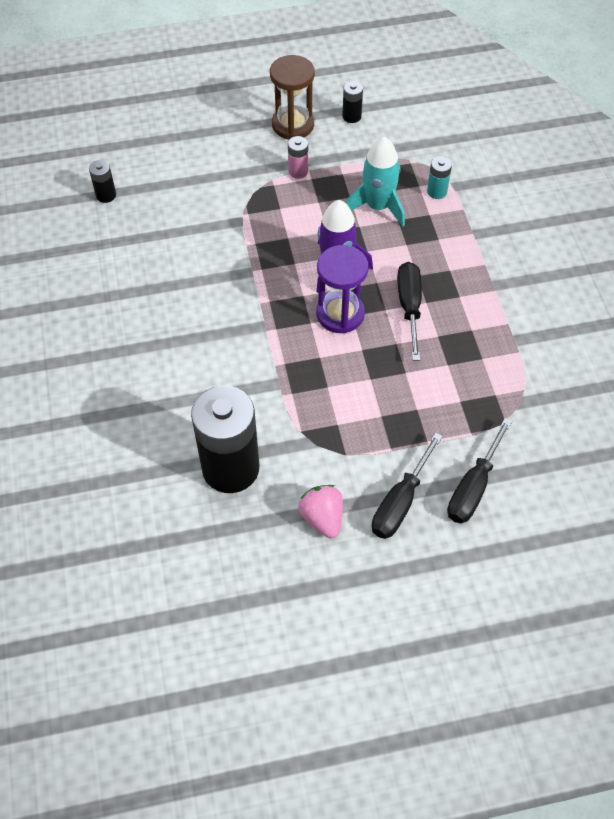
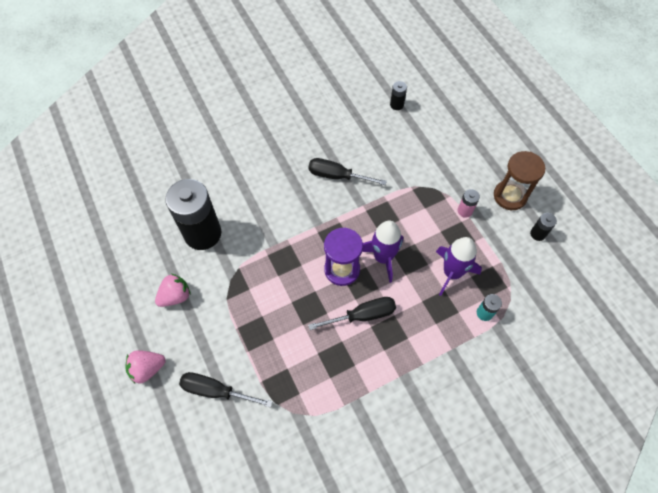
camera: 75 degrees right, 5 degrees up
(378, 206) = (452, 273): turquoise rocket -> purple rocket
(400, 501) = (196, 343): black screwdriver -> black screwdriver (337, 176)
(424, 568) = (147, 369): none -> pink strawberry

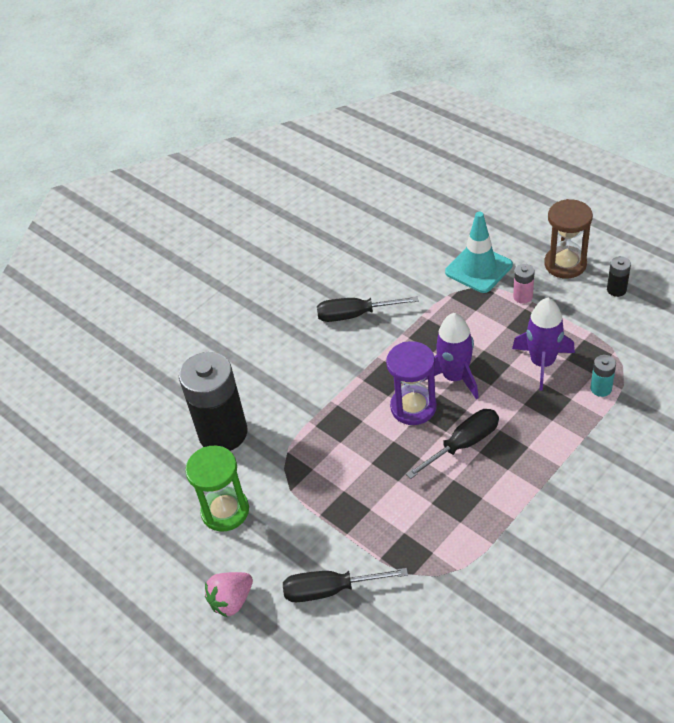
camera: 15 degrees left, 15 degrees down
(175, 296) = (225, 511): pink strawberry -> green hourglass
(396, 105) = (386, 219): black battery -> none
(444, 174) = (478, 269): none -> turquoise traffic cone

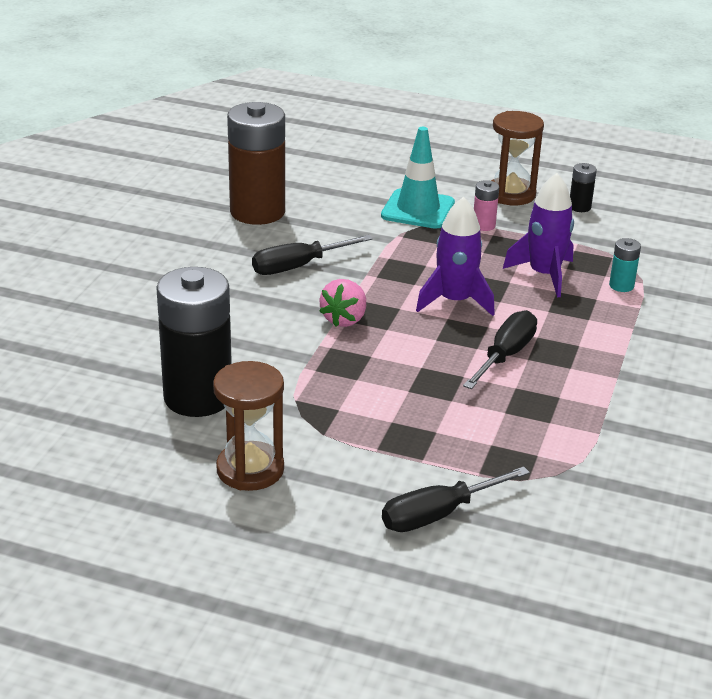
camera: 30 degrees left, 15 degrees down
(225, 511) = (250, 469): green hourglass -> brown hourglass
(231, 601) = (317, 553): pink strawberry -> pink strawberry (344, 319)
(353, 249) = (257, 212): none -> brown battery
(413, 407) = (424, 334): purple hourglass -> none

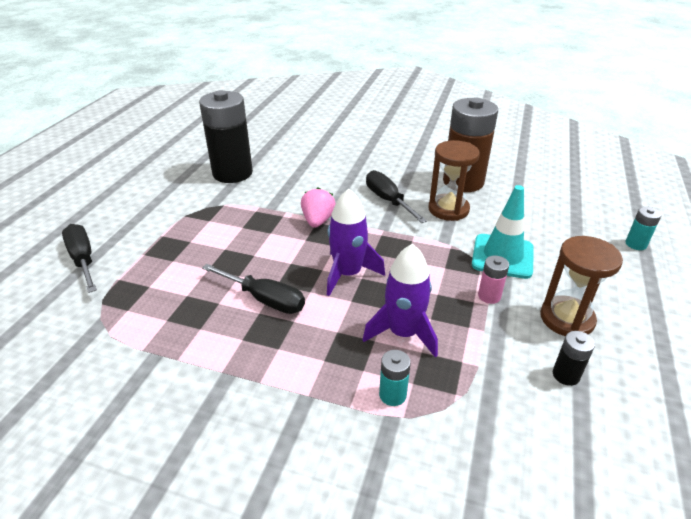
camera: 90 degrees right, 5 degrees up
(250, 469) = (158, 192): brown hourglass -> brown hourglass (448, 209)
(344, 319) = (318, 221): pink strawberry -> pink strawberry turned 75 degrees clockwise
(395, 141) = (636, 244): none -> turquoise battery

